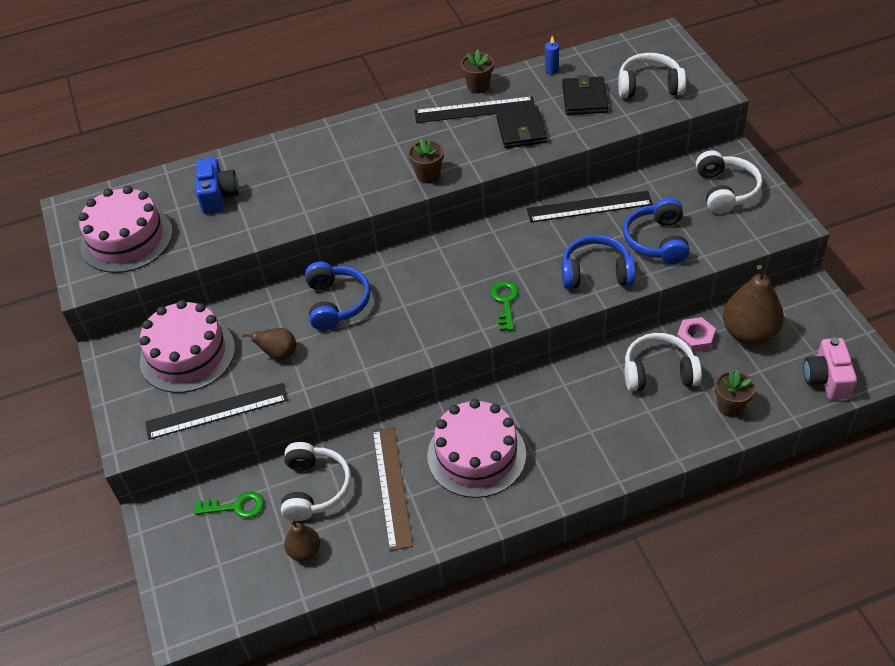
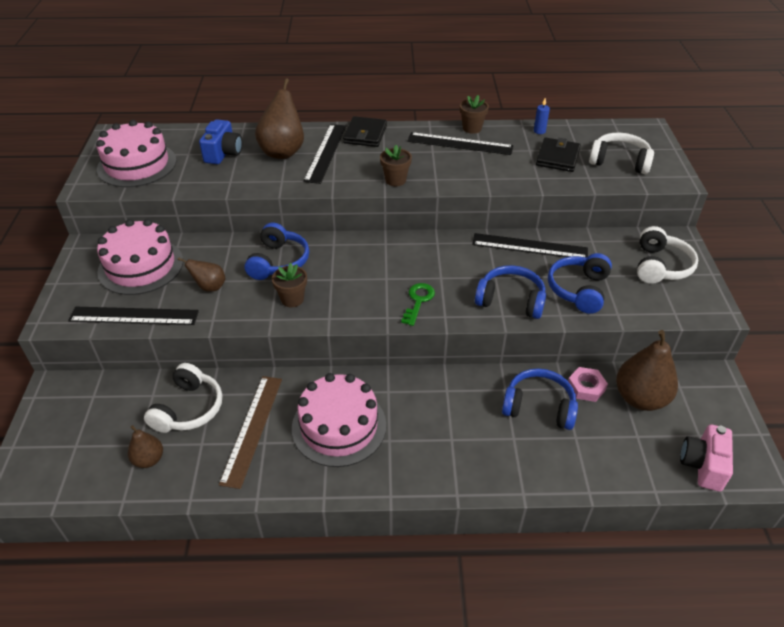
camera: 15 degrees right, 5 degrees down
(236, 506) = (118, 402): green key -> none
(285, 175) = (283, 152): none -> brown pear
(334, 162) = (326, 152): none -> black ruler
(521, 130) = (491, 167): black wallet -> black wallet (365, 134)
(659, 372) = (538, 407): white headphones -> blue headphones
(730, 406) = (595, 460): brown flower pot -> brown flower pot (292, 299)

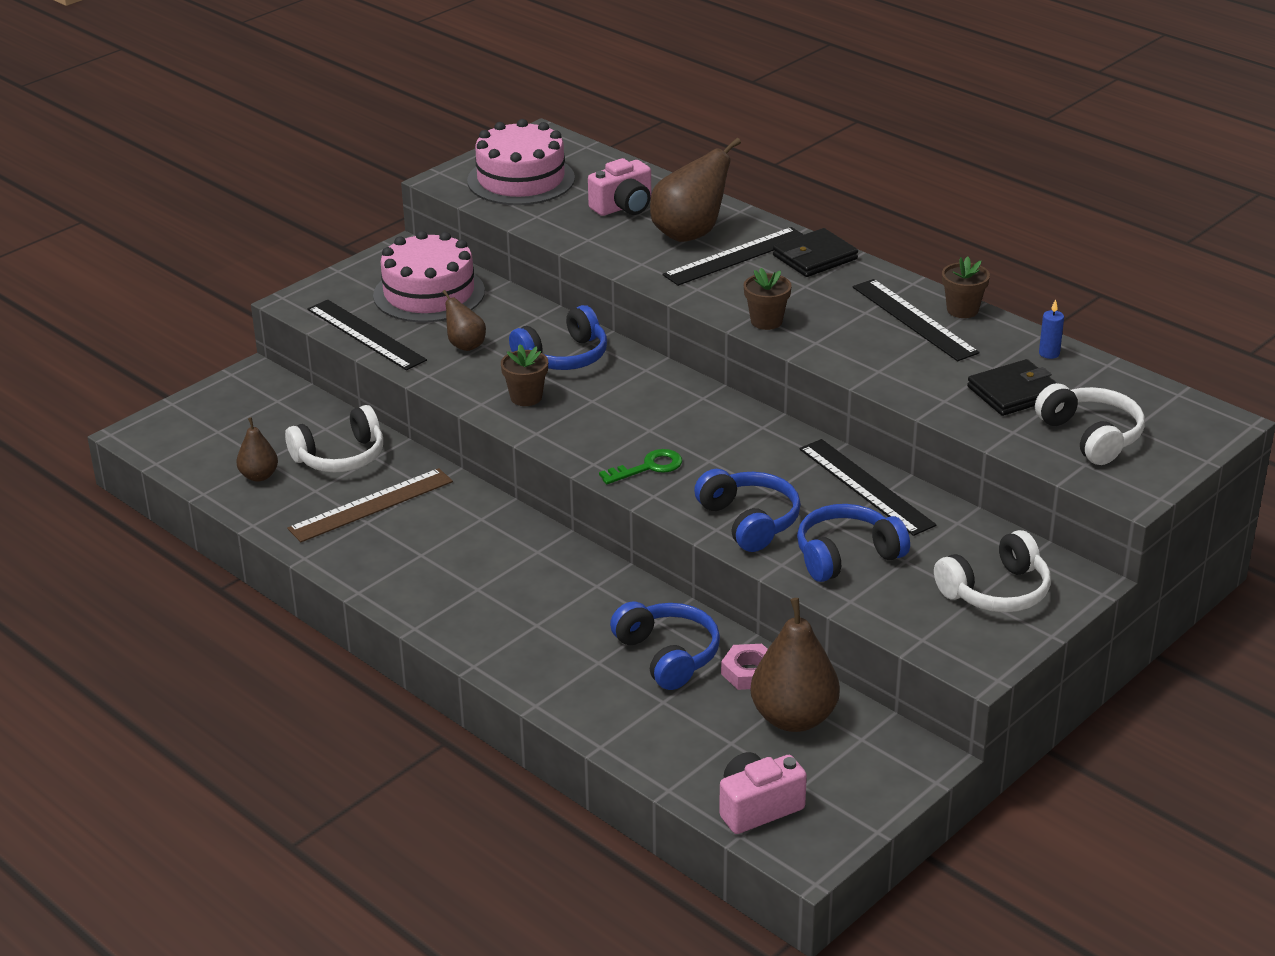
camera: 45 degrees right, 10 degrees down
(223, 153) = (623, 207): blue camera -> pink camera
(339, 426) = (449, 549): pink cake -> none

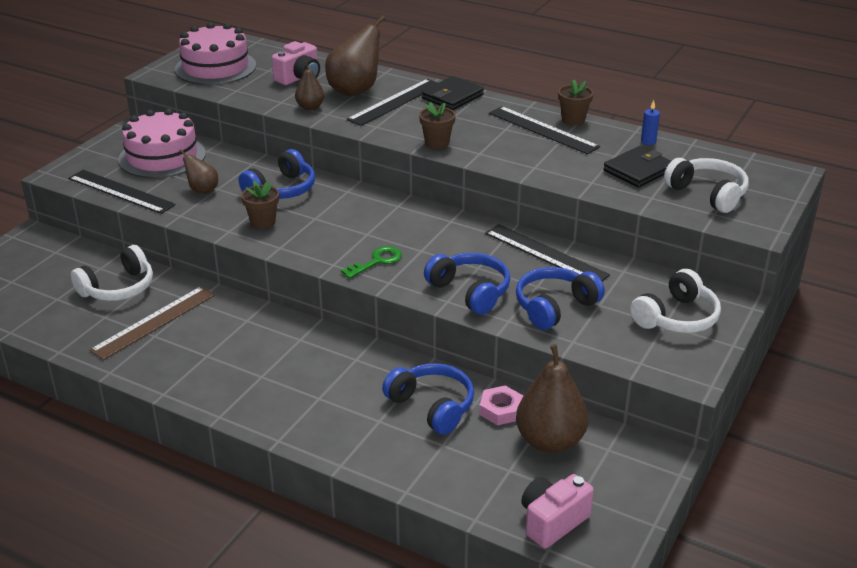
camera: 15 degrees left, 0 degrees up
(259, 476) = (54, 312): brown pear -> brown pear (310, 107)

